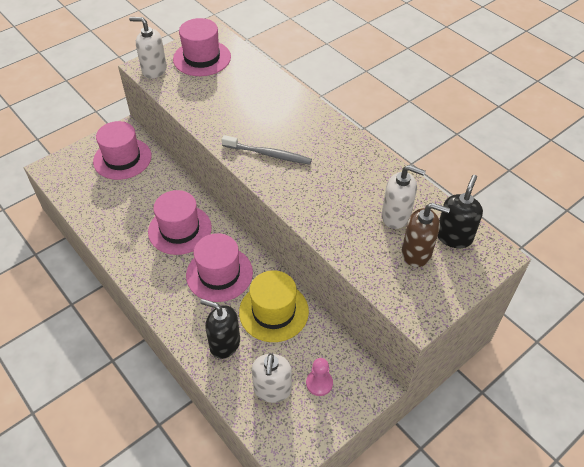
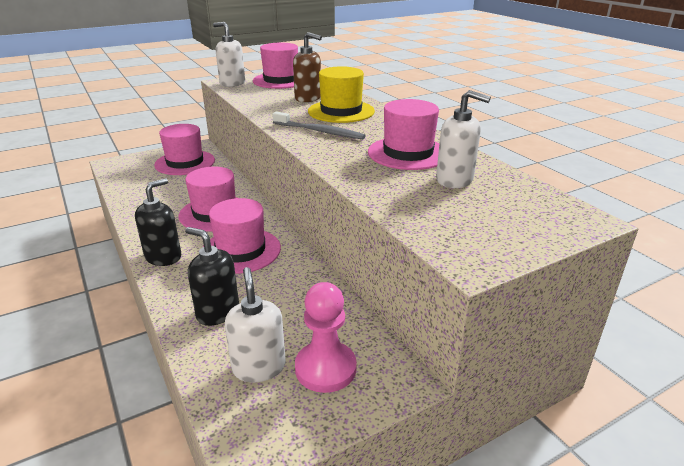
camera: 10 degrees right, 20 degrees down
(272, 389) = (259, 367): white soap dispenser -> white soap dispenser turned 150 degrees clockwise
(273, 311) = (291, 289): yellow hat -> yellow hat (341, 111)
(319, 383) = (325, 368): pink pawn -> pink pawn, size x1.60
(352, 181) = (408, 153): none -> pink hat
(416, 253) = (476, 209): brown soap dispenser -> brown soap dispenser (308, 98)
(454, 237) = (528, 200): black soap dispenser -> black soap dispenser (163, 257)

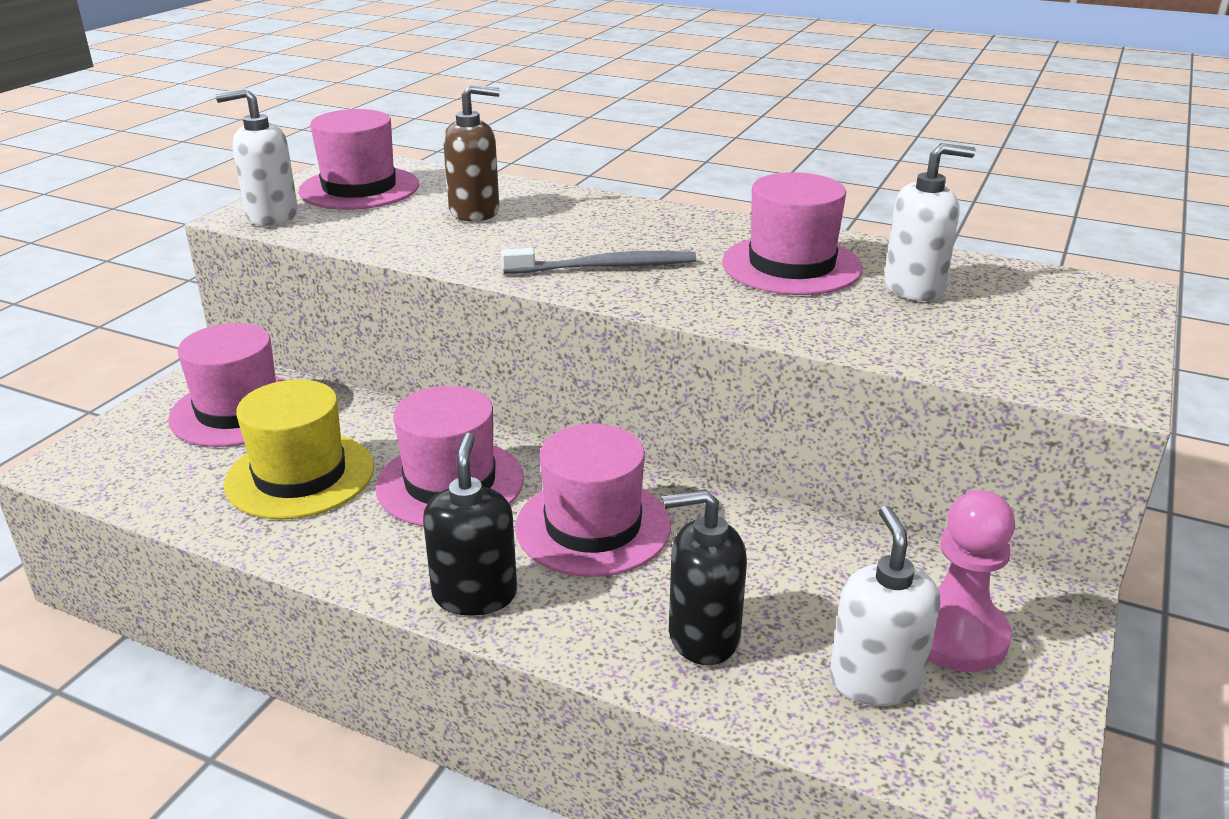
camera: 35 degrees left, 0 degrees up
(259, 367) = (875, 680): white soap dispenser -> white soap dispenser turned 45 degrees clockwise
(341, 111) = (574, 222): yellow hat -> yellow hat (300, 475)

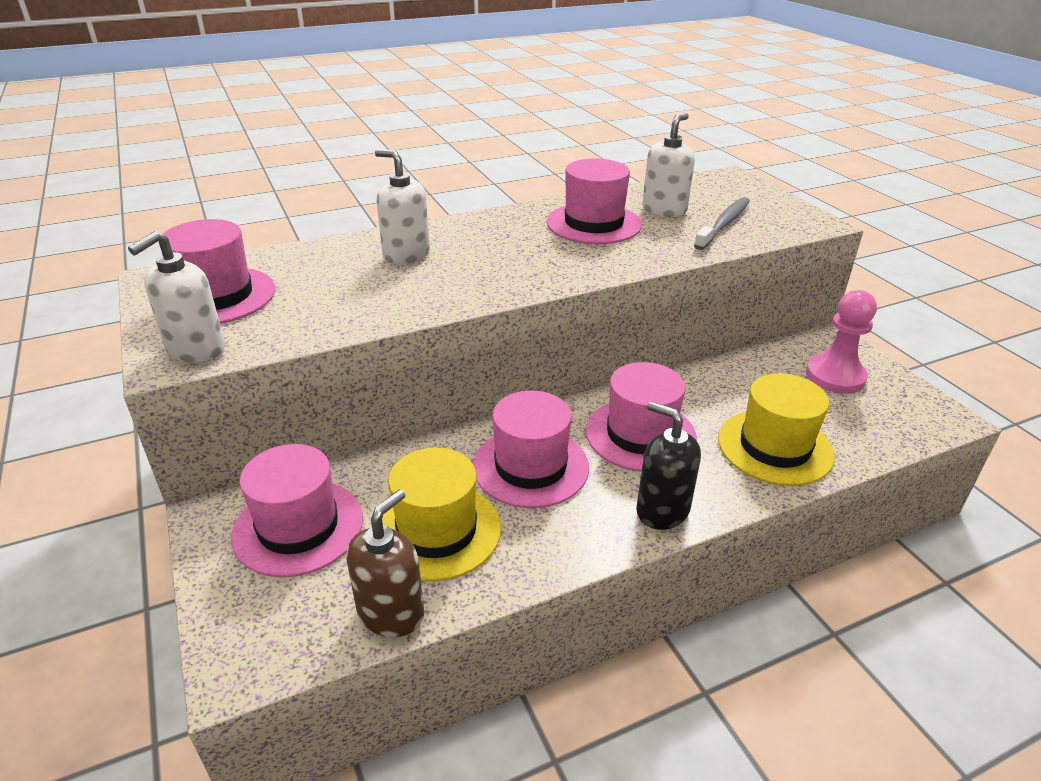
camera: 50 degrees left, 5 degrees up
(475, 212) = (349, 273): brown soap dispenser -> brown soap dispenser (391, 612)
(605, 267) = (512, 269): grey toothbrush -> grey toothbrush (724, 224)
(703, 636) = (775, 447): black soap dispenser -> yellow hat
(875, 680) = (849, 414): white soap dispenser -> white soap dispenser (406, 254)

